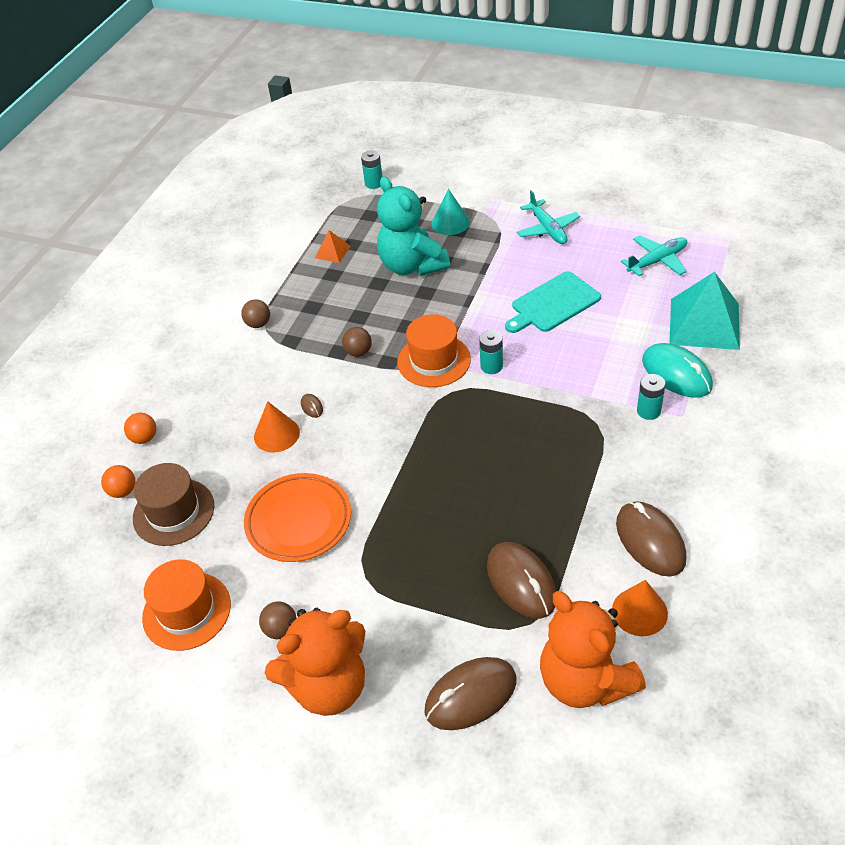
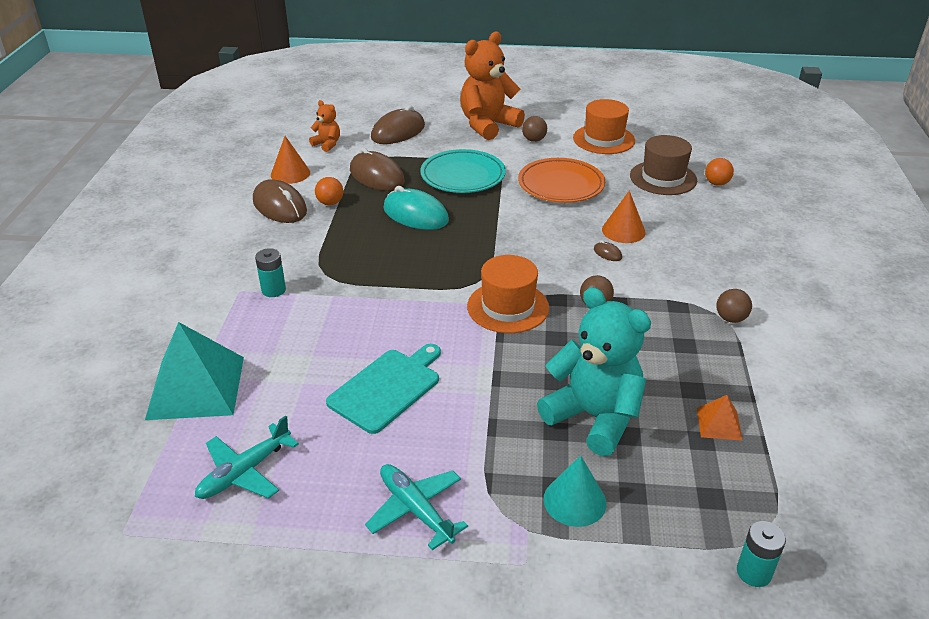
camera: 160 degrees right, 10 degrees down
(144, 438) = (739, 214): orange ball -> orange ball (330, 203)
(409, 561) = (463, 176): none -> turquoise plate
(491, 366) = (443, 309): turquoise battery -> none
(585, 680) = (327, 144): orange teddy bear -> orange teddy bear, size x0.47
(676, 374) = (240, 327): turquoise mouse -> turquoise mouse (415, 215)

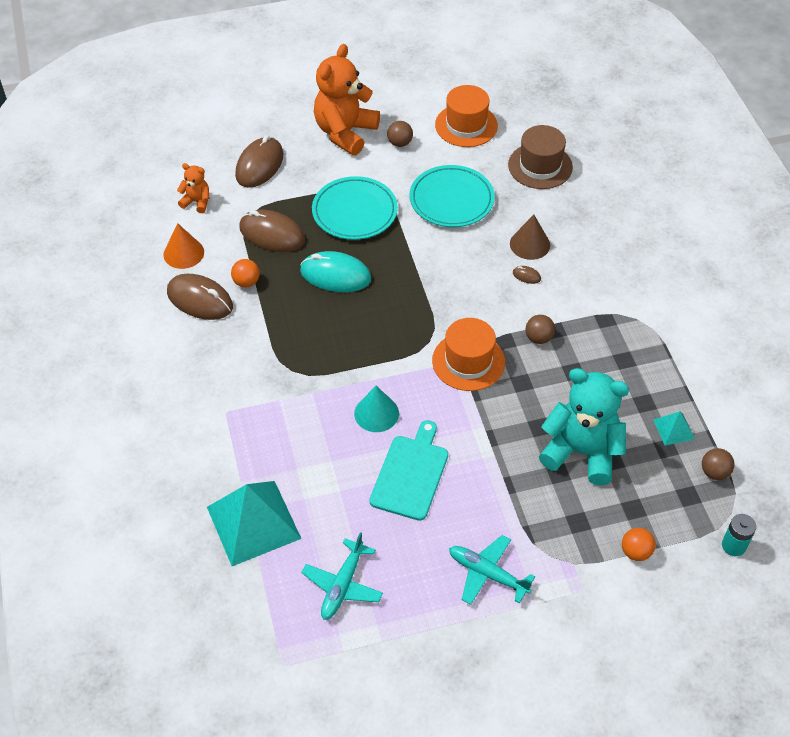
camera: 20 degrees left, 15 degrees up
(273, 290) = (256, 402): turquoise battery -> none
(561, 185) = (451, 200): orange plate -> turquoise plate
(574, 501) = (596, 529): turquoise cone -> turquoise cone (376, 413)
(623, 231) = (530, 244): orange cone -> brown cone
(716, 183) = (589, 161): orange ball -> orange ball (635, 552)
(719, 424) = (674, 429): orange pyramid -> turquoise pyramid
(730, 318) = (650, 321): brown ball -> brown ball (714, 472)

